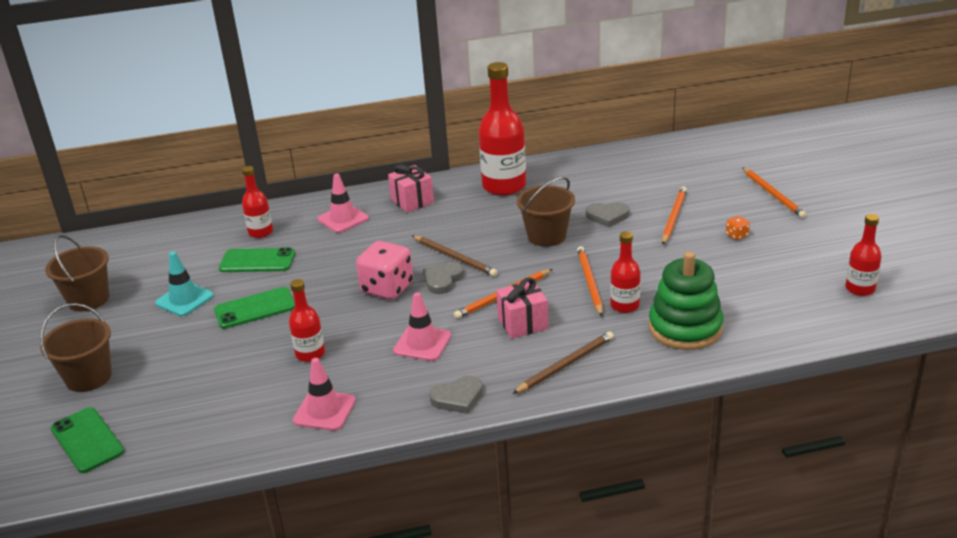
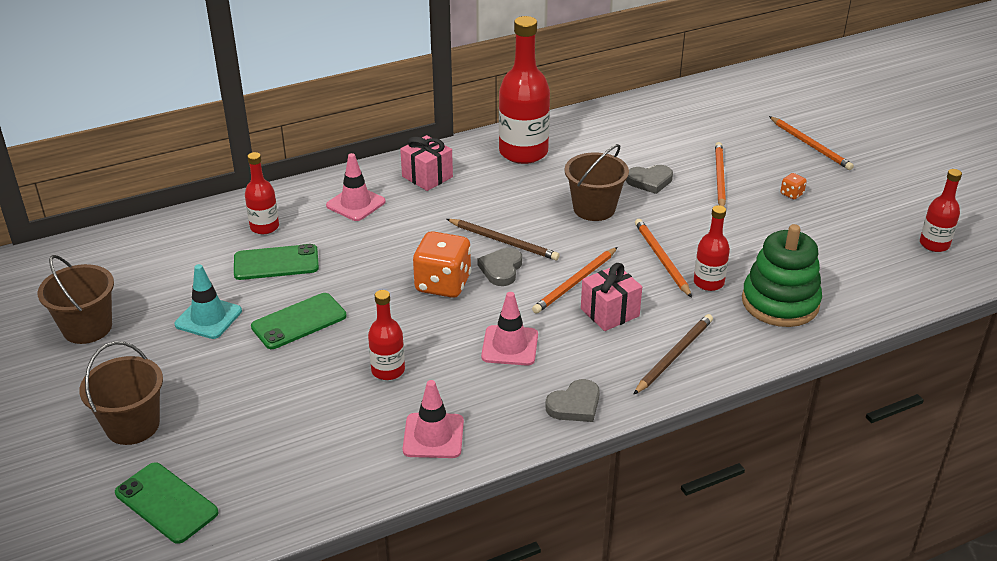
camera: 15 degrees left, 5 degrees up
(387, 288) = (443, 284): pink dice -> orange dice

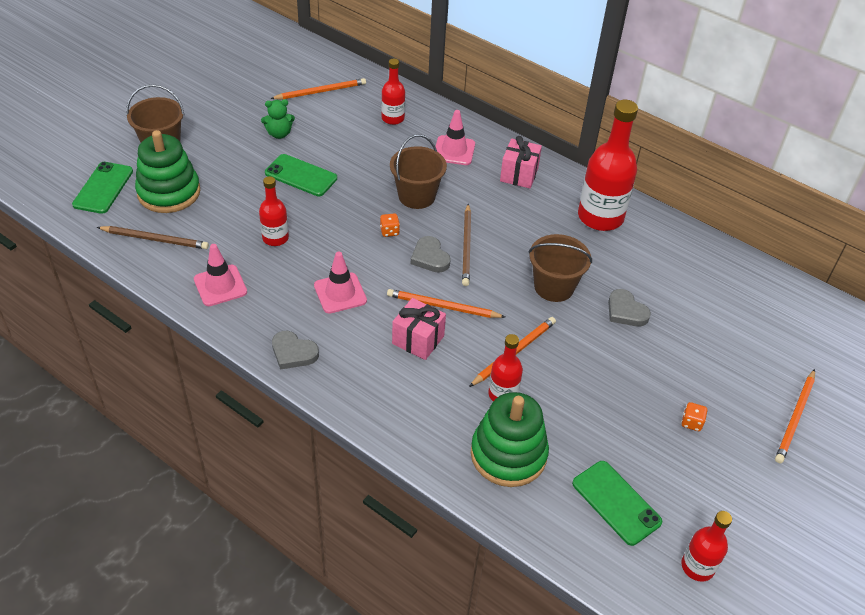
camera: 60 degrees right, 10 degrees up
(87, 328) = (239, 89): brown bucket -> brown bucket (416, 196)
(208, 318) = (279, 134): turquoise traffic cone -> green teddy bear
(231, 440) = (169, 192): none -> green stacking toy
(276, 263) = (356, 140): green phone -> green phone (616, 502)
(443, 284) = (389, 231): orange dice -> orange dice, size x0.43
(501, 269) = (430, 257): grey heart -> grey heart turned 105 degrees counterclockwise
(674, 355) = (388, 397): brown pencil -> brown pencil (155, 239)
(719, 177) = (674, 359): orange pencil -> orange pencil (321, 91)

